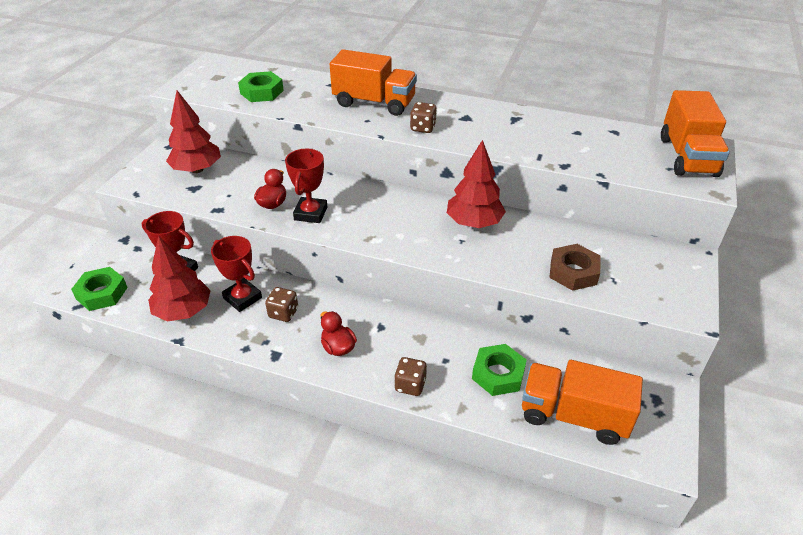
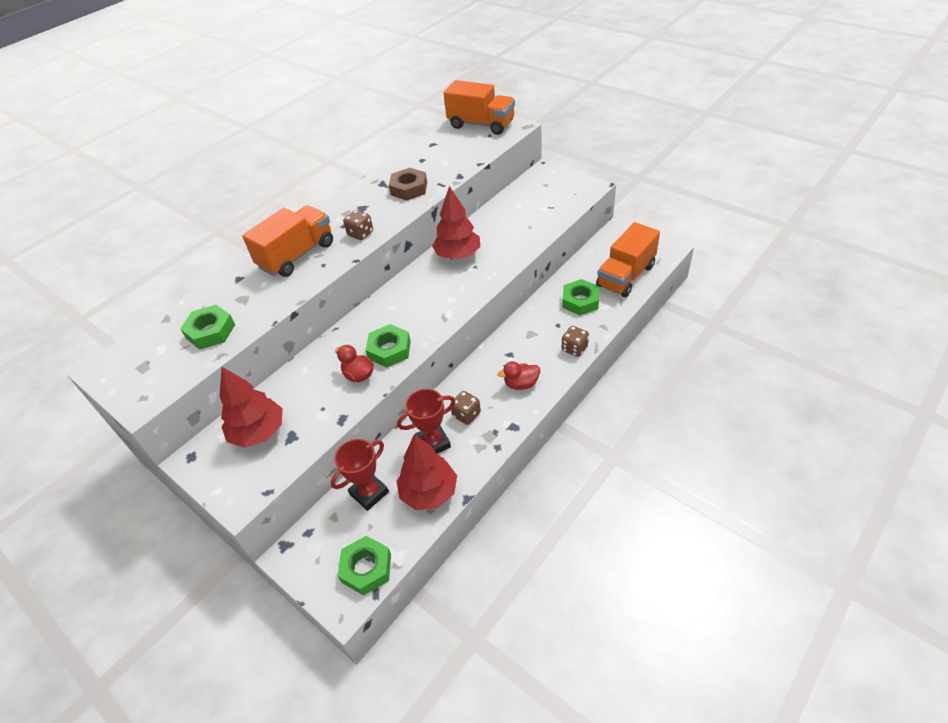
camera: 65 degrees left, 5 degrees up
(311, 213) = (389, 350): red trophy -> green nut
(573, 272) = (535, 222): brown nut -> brown nut (409, 188)

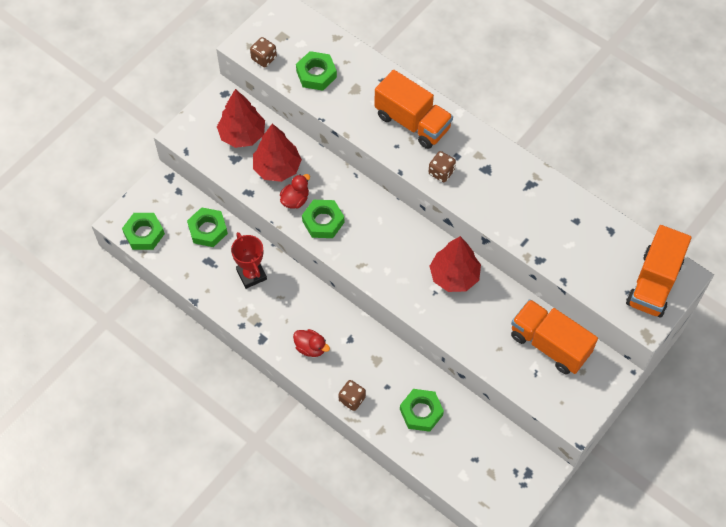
camera: 85 degrees right, 15 degrees up
(369, 493) = (208, 230): red trophy -> green nut
(409, 188) = (518, 211): brown nut -> none
(429, 492) = (203, 273): red tree -> red tree (277, 168)
(466, 415) = (279, 301): brown dice -> brown dice (264, 58)
(521, 384) = (311, 348): red duck -> red duck turned 135 degrees clockwise
(625, 276) = (459, 464): orange truck -> orange truck (549, 344)

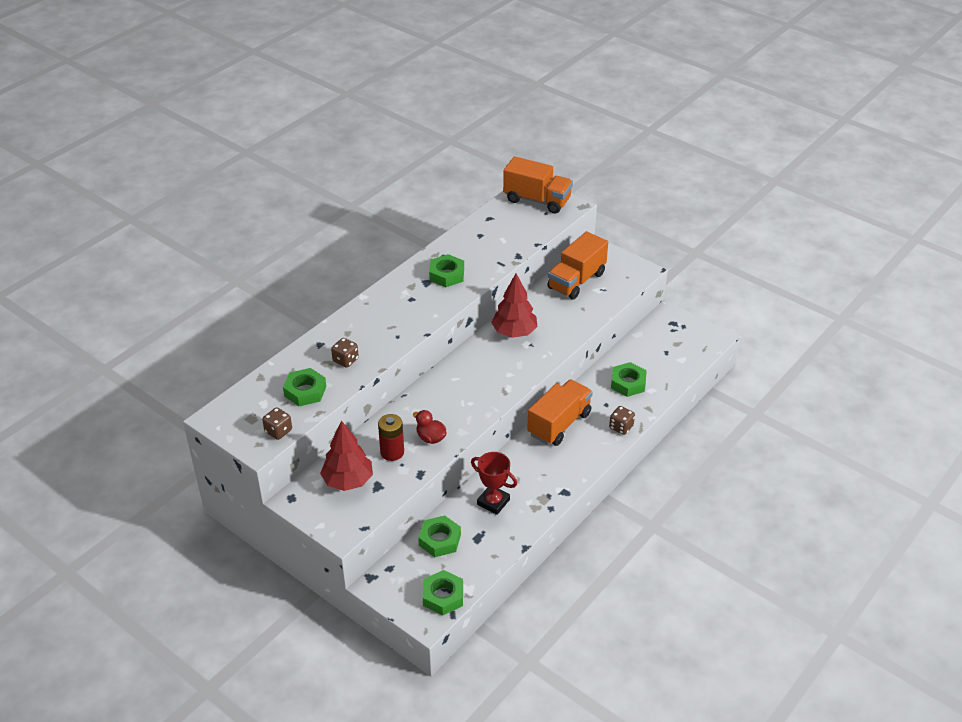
camera: 90 degrees left, 20 degrees down
(251, 274) = (493, 502): red trophy -> red trophy turned 60 degrees clockwise
(277, 168) = (392, 452): red tree -> red battery
(311, 348) = (571, 456): red duck -> none
(323, 221) = (456, 417): green nut -> green nut (447, 275)
(412, 122) = (371, 326): orange truck -> orange truck (559, 424)
(441, 172) = (428, 308): brown dice -> brown dice (345, 360)

